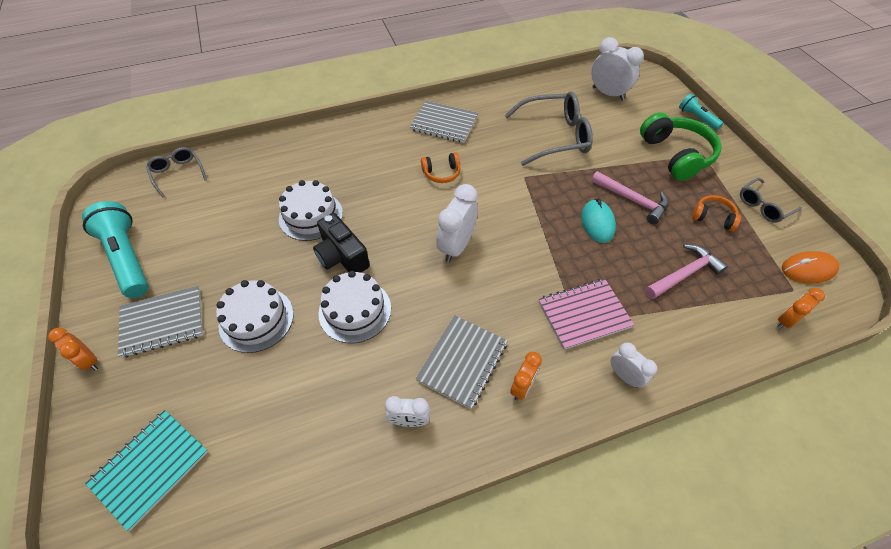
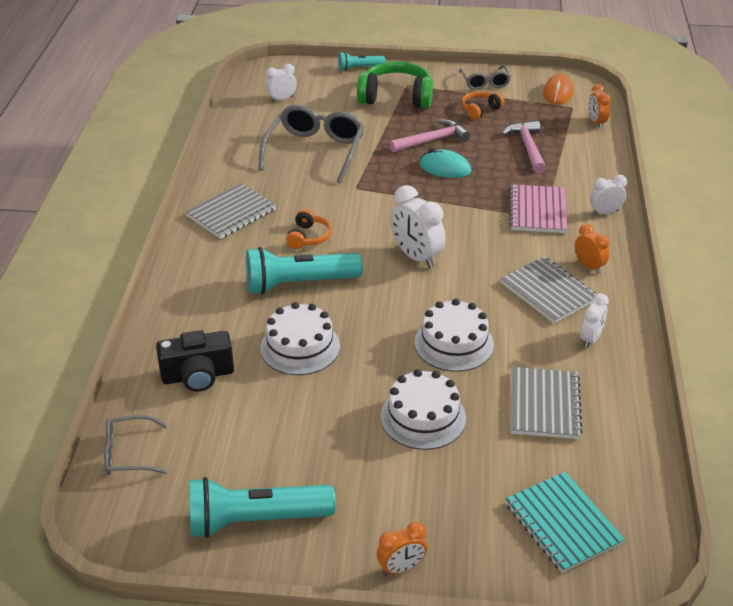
camera: 65 degrees left, 15 degrees down
(163, 322) = (382, 496): grey notebook -> grey notebook (544, 405)
(342, 256) = (377, 336): black camera -> black camera (198, 376)
(383, 189) = (299, 284): none -> turquoise flashlight
(608, 94) = (281, 99): white clock -> white clock, size x0.60

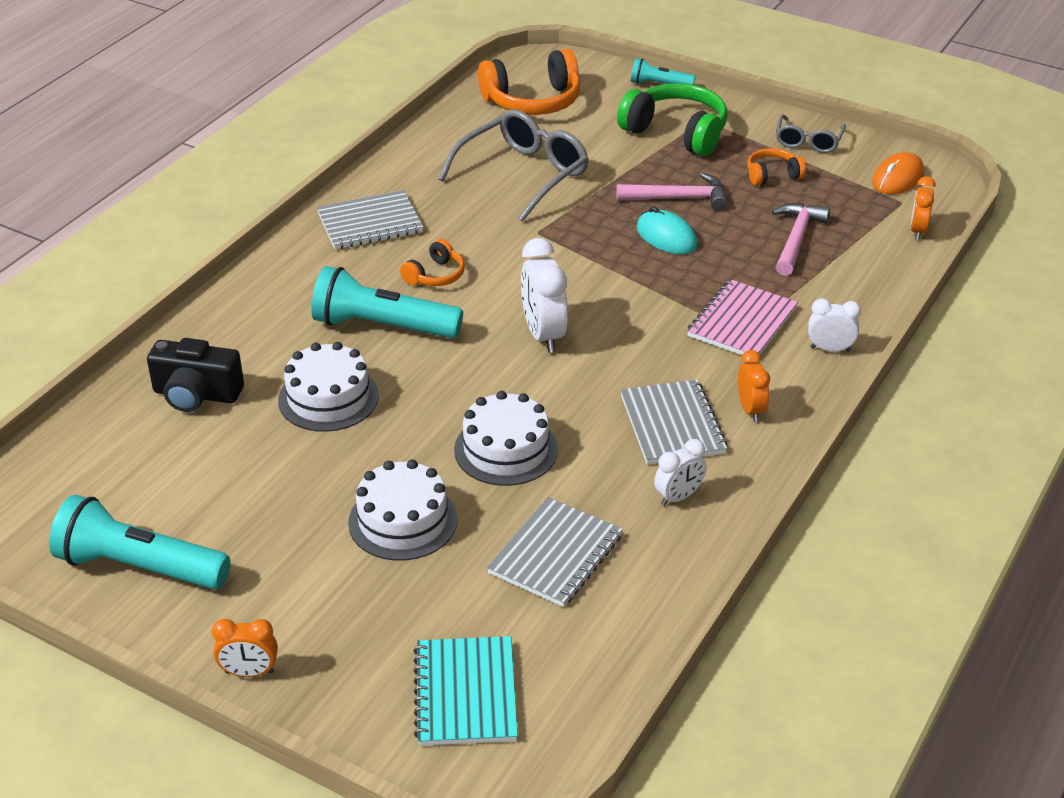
camera: 25 degrees right, 0 degrees up
(128, 453) = (66, 453): grey glasses -> none
(281, 99) = (533, 101): white clock -> orange headphones

